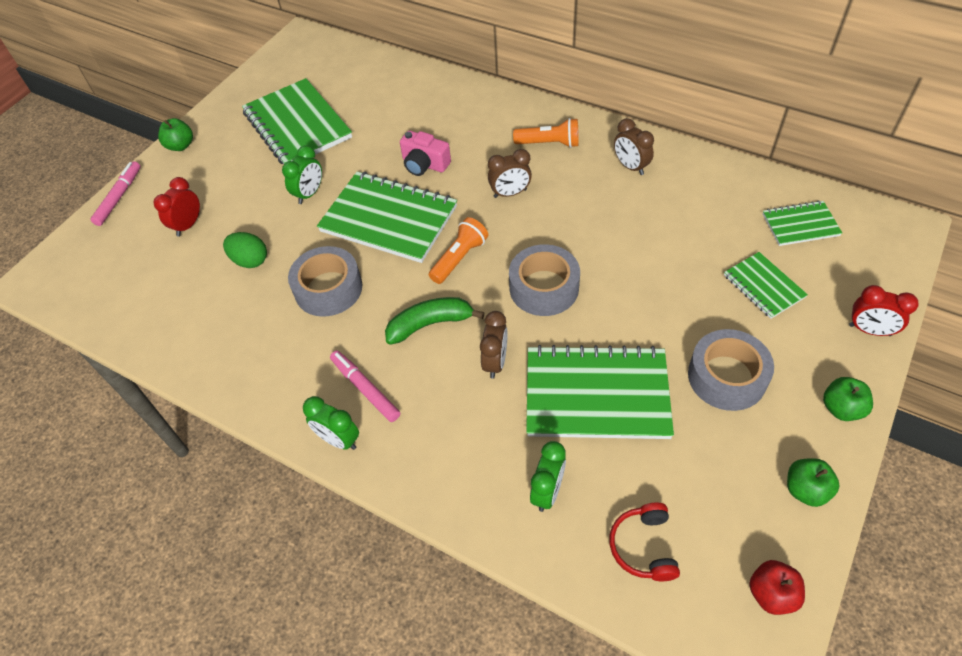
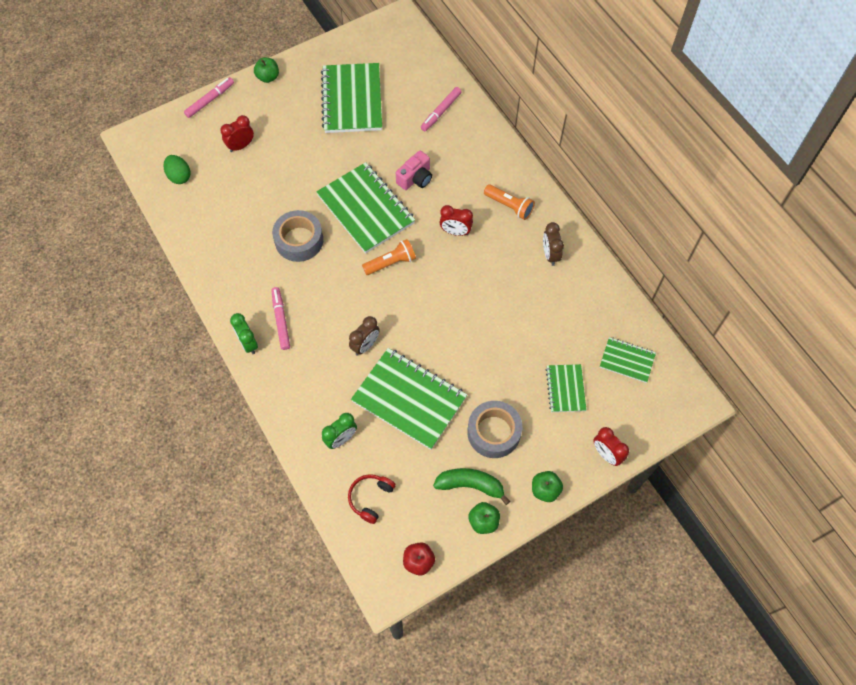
camera: 25 degrees right, 10 degrees up
(250, 260) = (264, 194): green egg -> green egg (179, 176)
(309, 194) = (328, 162): green clock -> none
(407, 94) = (441, 112): none -> pink marker
(424, 164) = (415, 178): pink camera -> pink camera turned 105 degrees counterclockwise
(430, 324) = (344, 299): green banana -> green banana (470, 485)
(510, 193) = (455, 232): brown clock -> red clock
(544, 287) = (428, 312): grey tape -> none

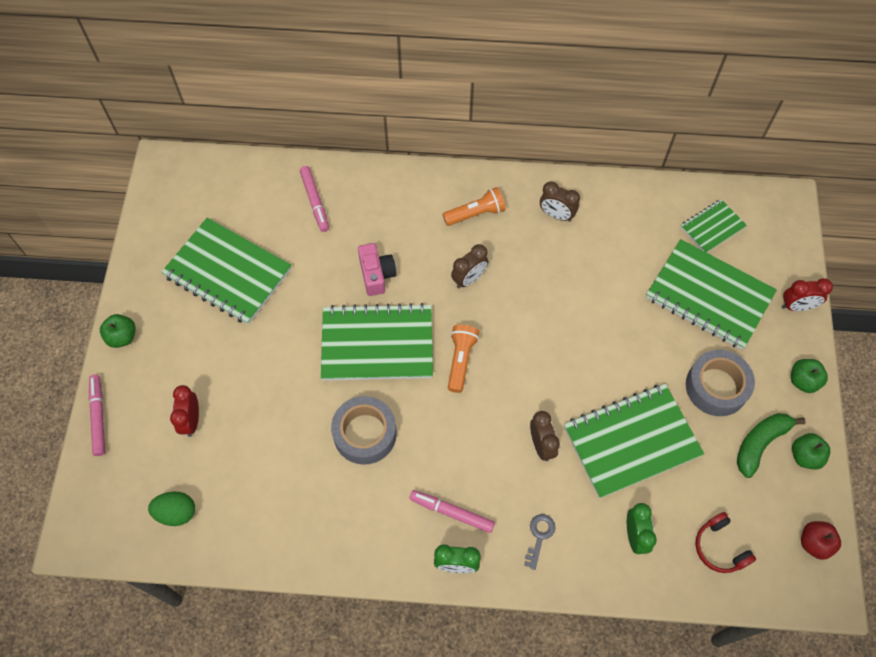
camera: 55 degrees left, 0 degrees up
(300, 380) = (539, 536): none -> grey key
(455, 232) = (469, 279): red clock -> brown clock
(565, 389) = (709, 296): green notebook -> green notebook, size x1.91

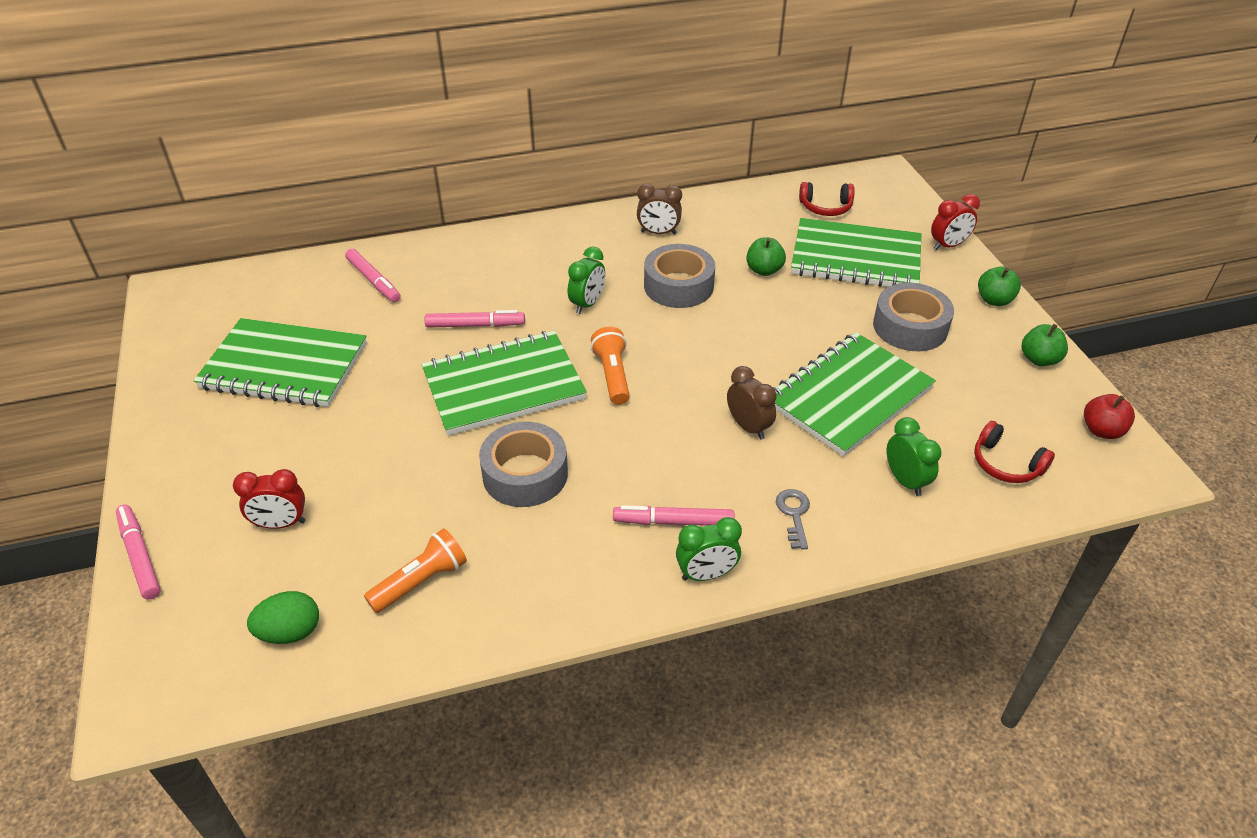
camera: 20 degrees left, 20 degrees down
(122, 337) = (154, 462): green apple -> green apple (764, 270)
(191, 420) = (281, 524): red clock -> red clock turned 75 degrees counterclockwise
(376, 274) = (475, 325): pink camera -> pink marker
(469, 279) = (587, 304): brown clock -> green clock
(475, 213) = (568, 250): orange flashlight -> orange flashlight (421, 581)
(548, 281) = (678, 286): none -> grey tape
(712, 227) = (825, 207): green notebook -> red headphones
(760, 443) = (986, 361): green banana -> none

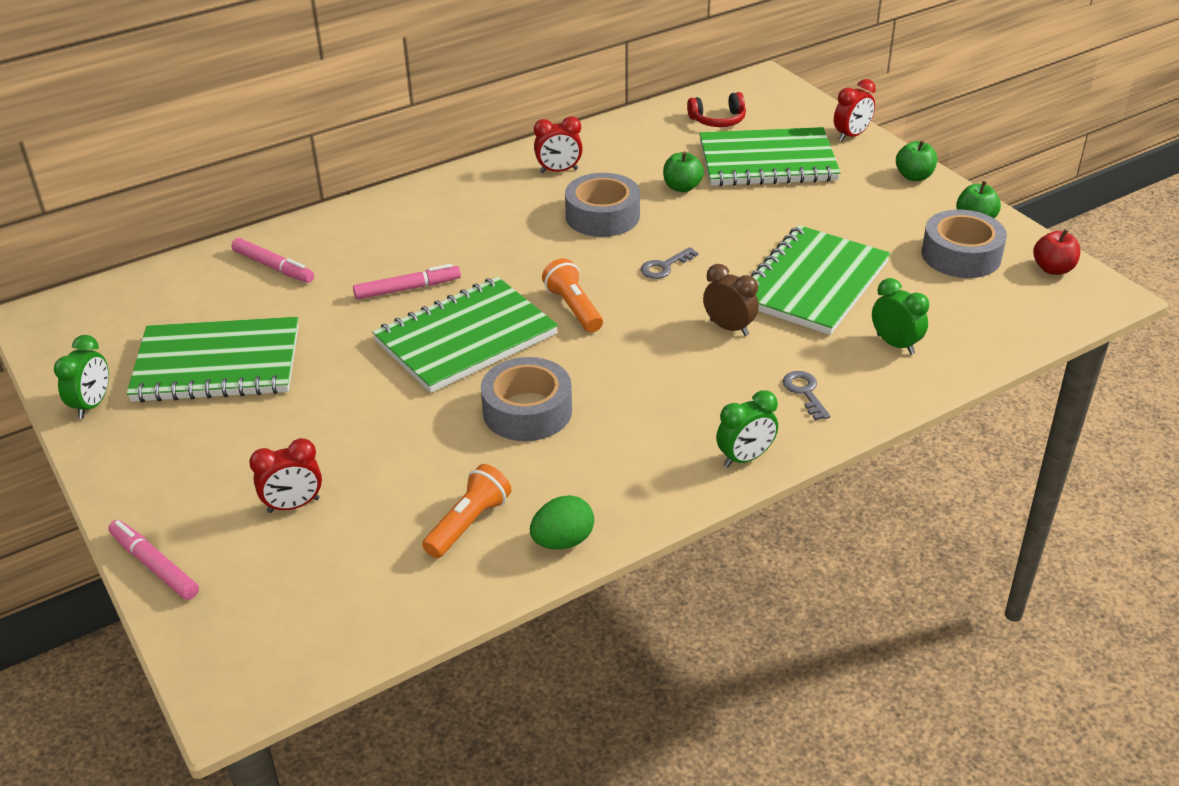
camera: 15 degrees left, 5 degrees down
(290, 632) = (356, 595): green egg -> green egg (563, 541)
(587, 304) = (516, 249): green clock -> green clock (92, 405)
(658, 233) = (559, 171): brown clock -> red clock
(673, 522) = (693, 422): pink marker -> none
(714, 349) = (664, 266): none -> grey key
(910, 327) = (845, 213): grey tape -> grey tape (961, 255)
(1006, 464) = (979, 312): red headphones -> none

